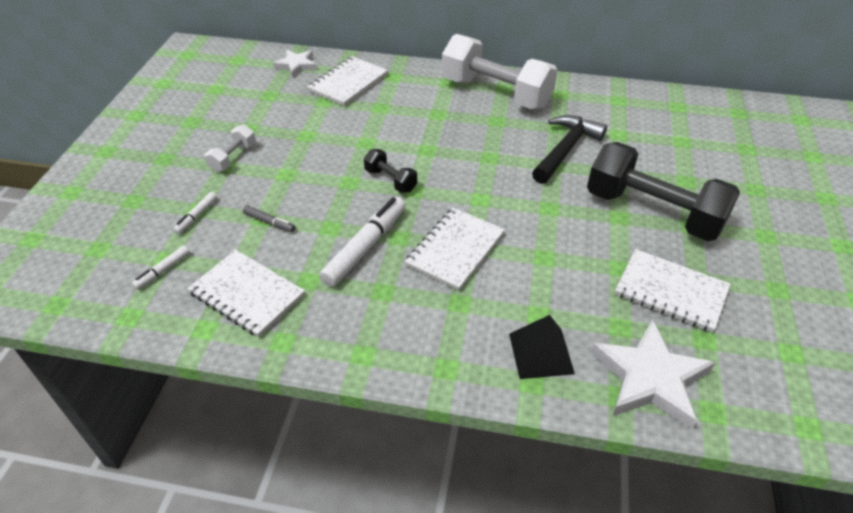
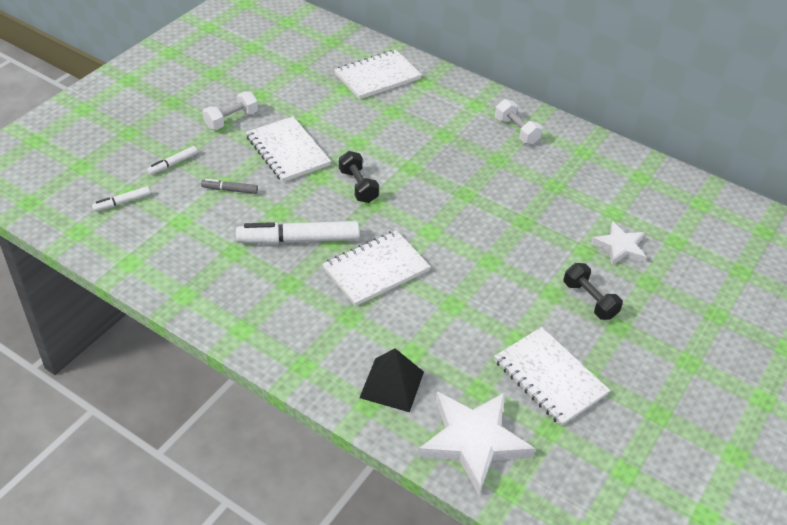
camera: 20 degrees right, 0 degrees up
(247, 294) = (177, 246): white notebook -> white notebook (287, 151)
(269, 222) = (230, 190): grey marker -> grey marker turned 135 degrees clockwise
(296, 65) = (339, 43): white star -> white star (620, 247)
(365, 247) = (298, 240): white marker -> white marker turned 150 degrees counterclockwise
(496, 93) = (516, 131): white dumbbell -> white dumbbell, size x0.45
(565, 150) = (546, 211): black hammer -> none
(653, 212) = (589, 300): black dumbbell -> black dumbbell, size x0.45

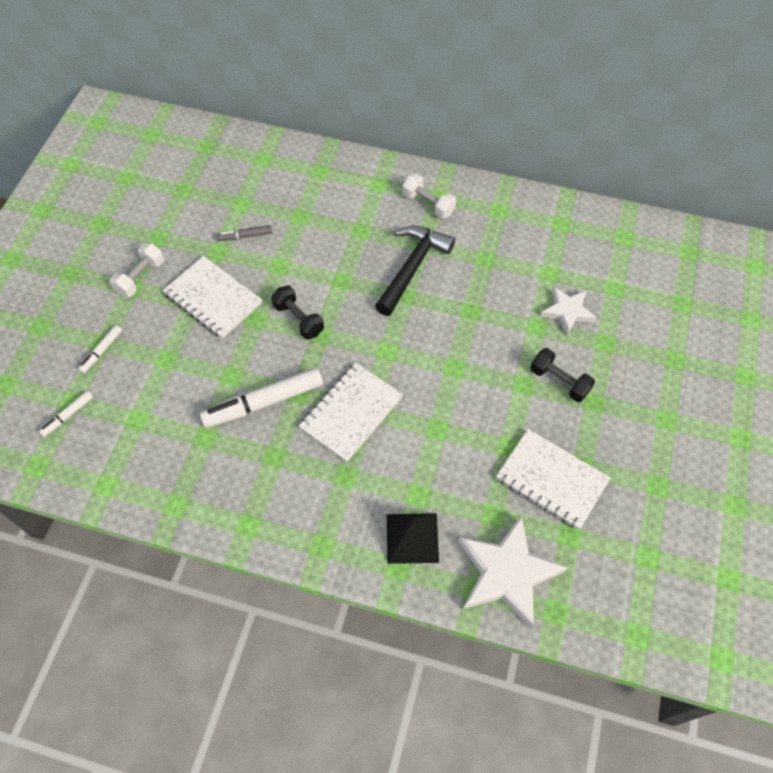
camera: 15 degrees left, 15 degrees up
(230, 190) = (172, 365): grey marker -> grey marker (245, 236)
(377, 76) = (269, 177): white notebook -> none
(481, 174) = (412, 268): none -> black hammer

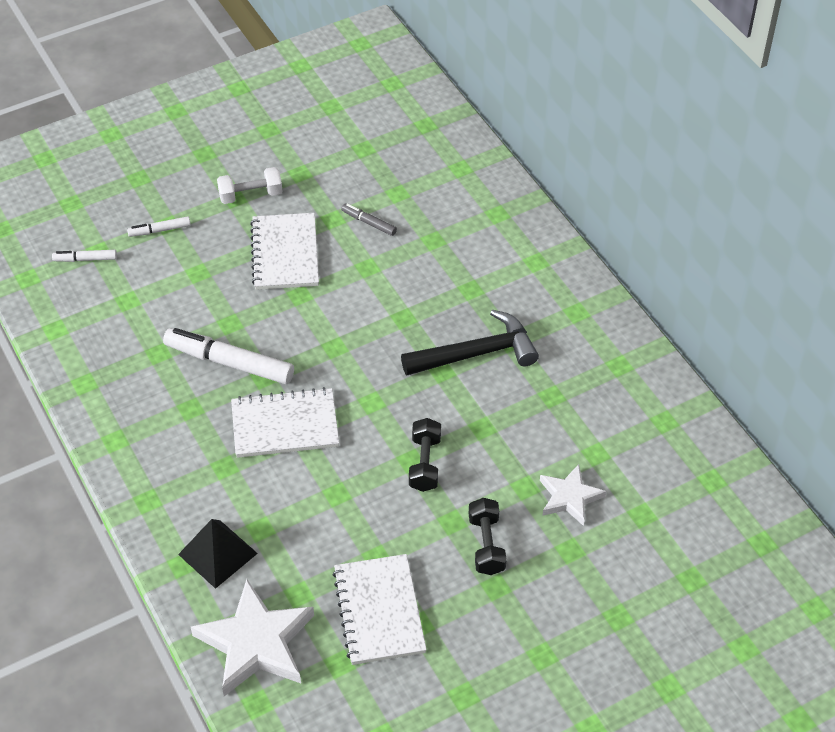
camera: 45 degrees right, 10 degrees down
(299, 319) = (331, 321): black dumbbell -> black dumbbell (425, 463)
(428, 204) = (558, 312): white dumbbell -> none

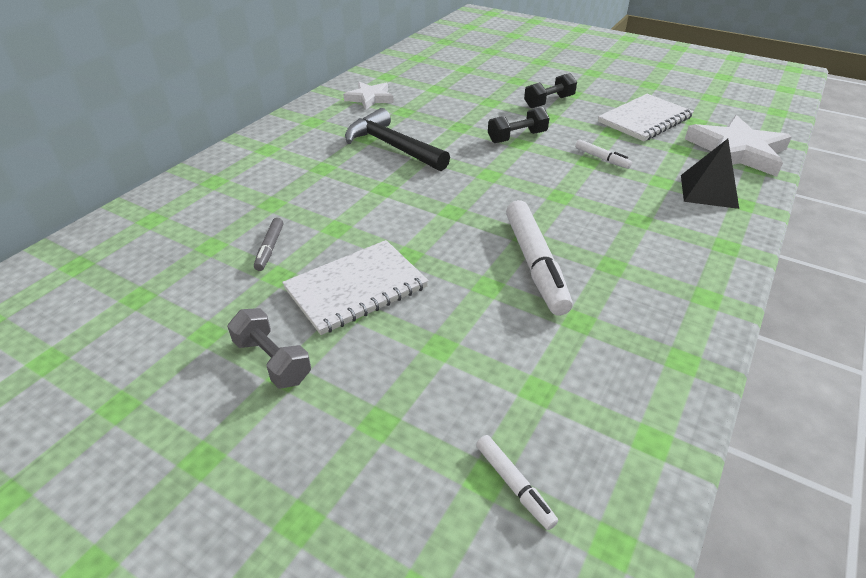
camera: 120 degrees left, 10 degrees down
(159, 230) = (396, 424): white marker -> white marker (602, 158)
(250, 195) = (272, 361): white dumbbell -> grey dumbbell
(285, 425) = (561, 205): white notebook -> none
(569, 497) = (480, 88): white star -> white star (370, 98)

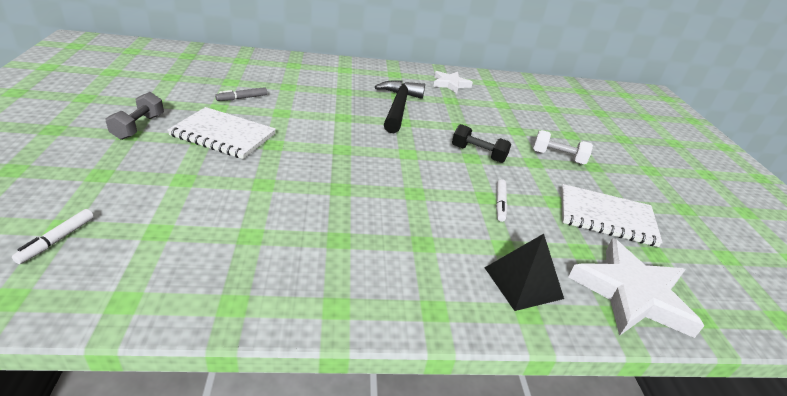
camera: 50 degrees right, 5 degrees down
(535, 264) = (307, 199): white marker -> none
(549, 102) = (558, 157): black dumbbell -> white dumbbell

